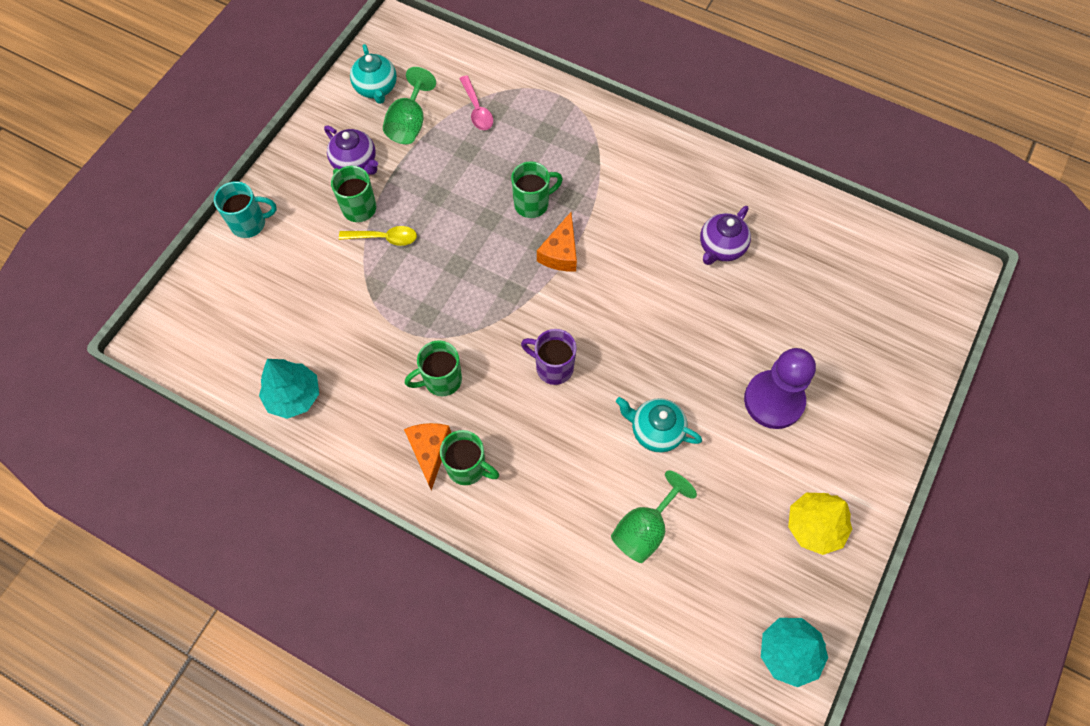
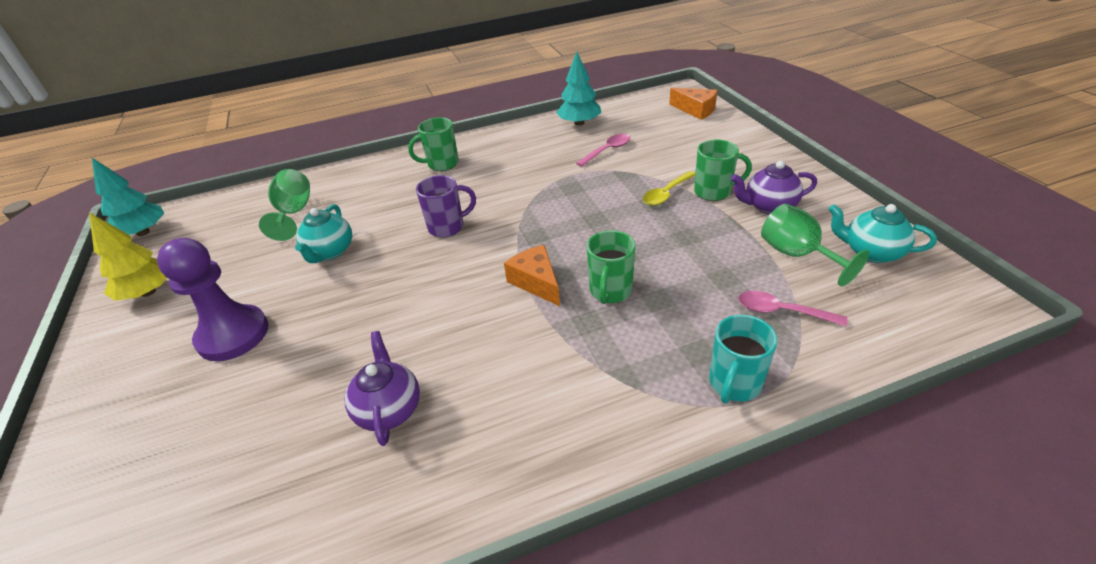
camera: 135 degrees right, 25 degrees down
(250, 224) = (746, 142): turquoise mug -> turquoise mug (734, 384)
(338, 329) = (607, 150): none -> pink spoon
(429, 451) = (473, 155): orange cheese -> orange cheese (696, 110)
(441, 380) = (512, 176): green mug -> none
(655, 431) = (330, 252): turquoise teapot -> turquoise teapot turned 120 degrees clockwise

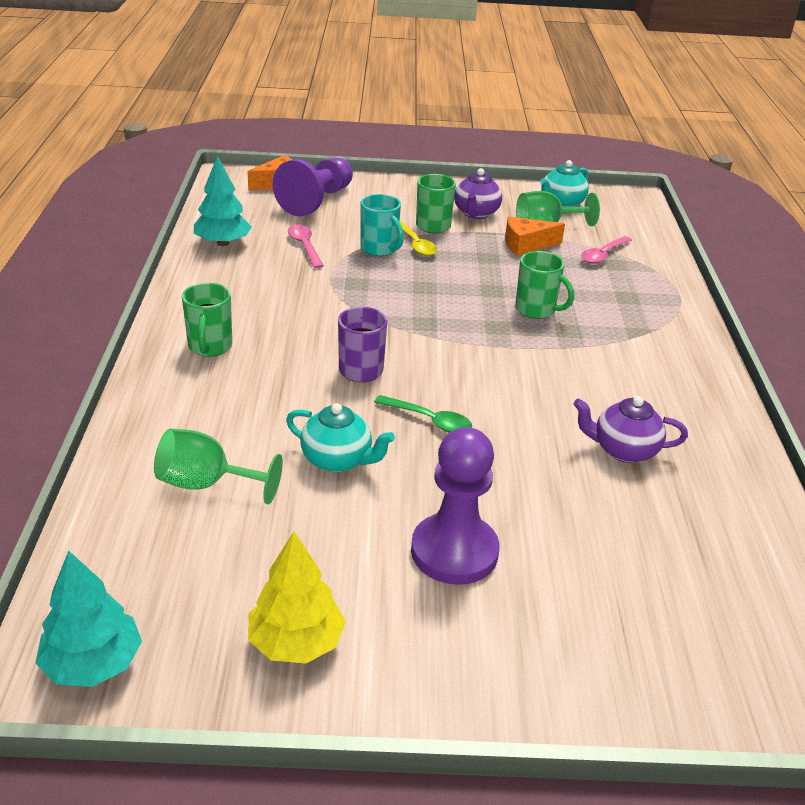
camera: 75 degrees left, 5 degrees down
(393, 278) = (429, 420): none -> green spoon
(536, 282) = (498, 340): orange cheese -> orange cheese (526, 245)
(687, 131) = (316, 201): none -> purple pawn
(734, 384) = (663, 295): turquoise mug -> turquoise mug (380, 249)

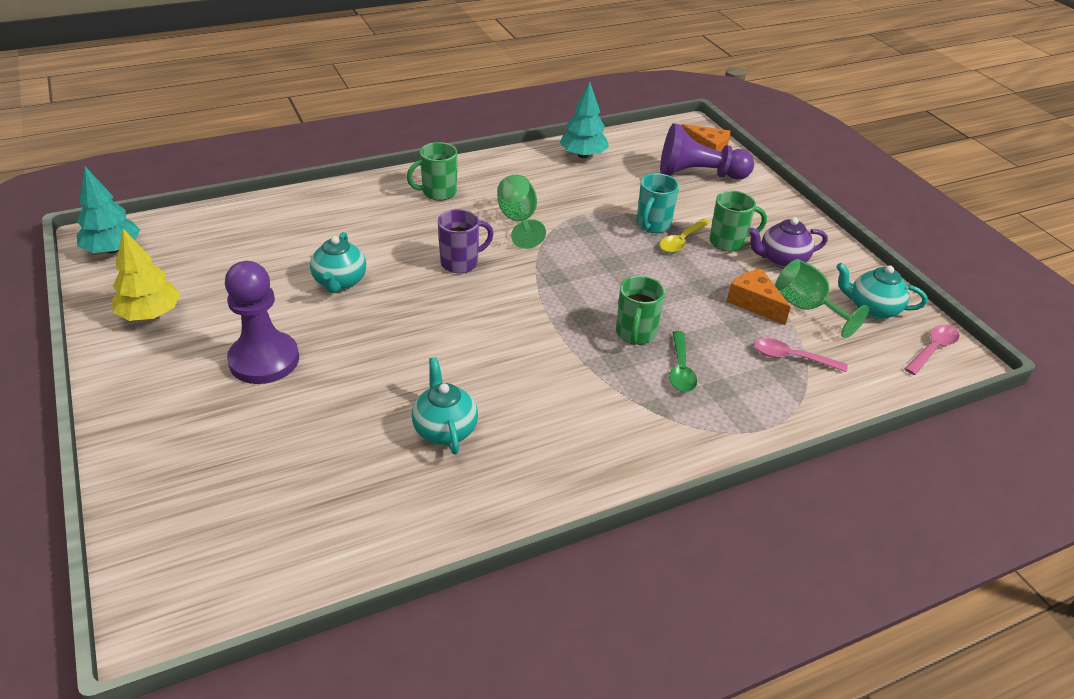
camera: 65 degrees right, 5 degrees up
(206, 484) = (284, 238): green goblet -> green goblet (518, 221)
(304, 246) = (617, 190): pink spoon -> pink spoon (933, 349)
(429, 420) = (416, 312): green spoon -> green spoon (680, 369)
(623, 450) = (444, 429): purple teapot -> turquoise teapot

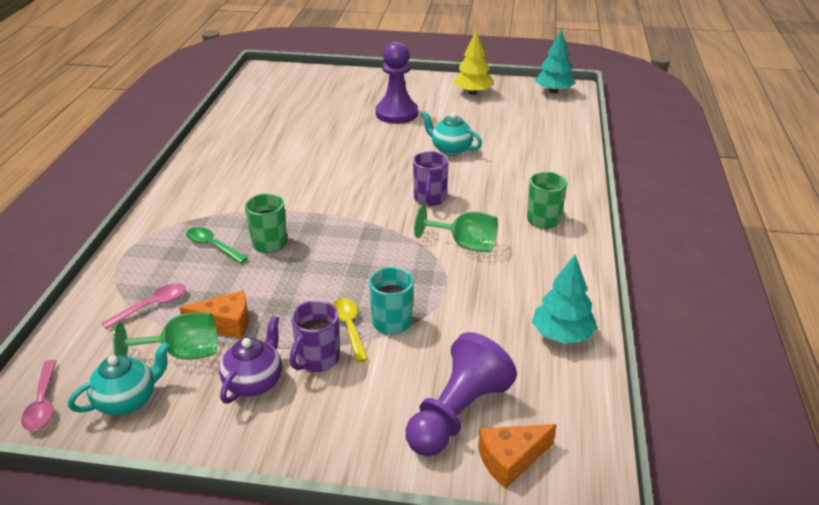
camera: 125 degrees right, 5 degrees down
(444, 429) = (278, 147): turquoise teapot -> none
(728, 242) = (317, 360): green mug -> purple mug

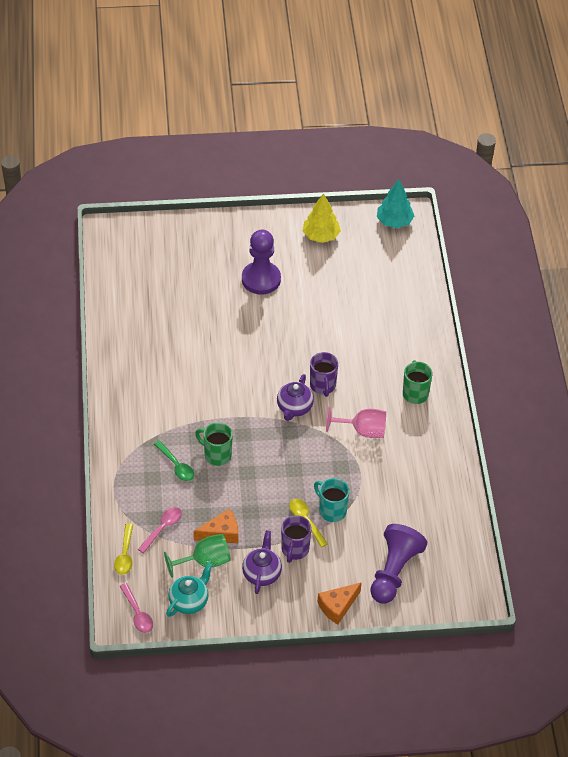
camera: 15 degrees left, 15 degrees up
(81, 327) = (125, 554): none -> yellow spoon
(212, 246) = (176, 465): green spoon -> green spoon turned 150 degrees counterclockwise
(386, 213) = (294, 408): none -> purple teapot
(450, 149) = (322, 322): turquoise teapot -> none
(465, 244) = (363, 431): green goblet -> pink goblet
(510, 460) = (432, 595): orange cheese -> orange cheese (337, 606)
(562, 335) = (446, 501): turquoise tree -> none

